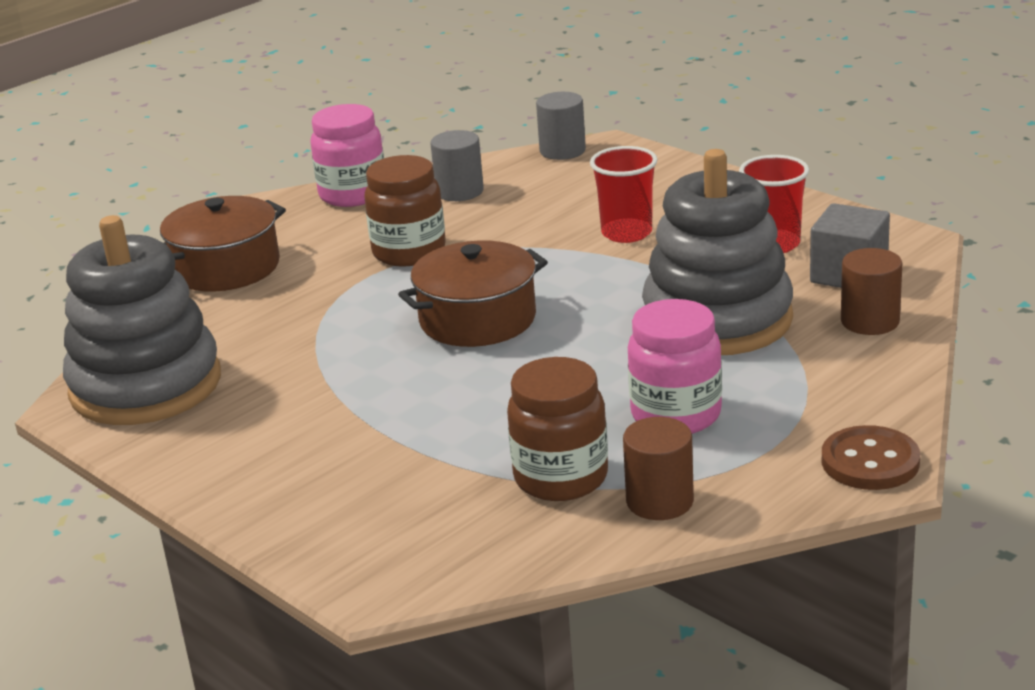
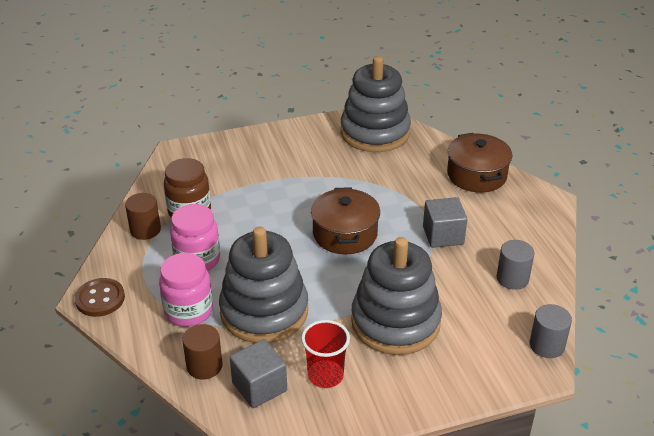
camera: 115 degrees right, 10 degrees up
(353, 194) = (541, 238): pink jar -> pink jar (189, 311)
(409, 252) = (443, 235): brown jar -> grey cube
(626, 233) = (395, 322): red cup -> grey stacking toy

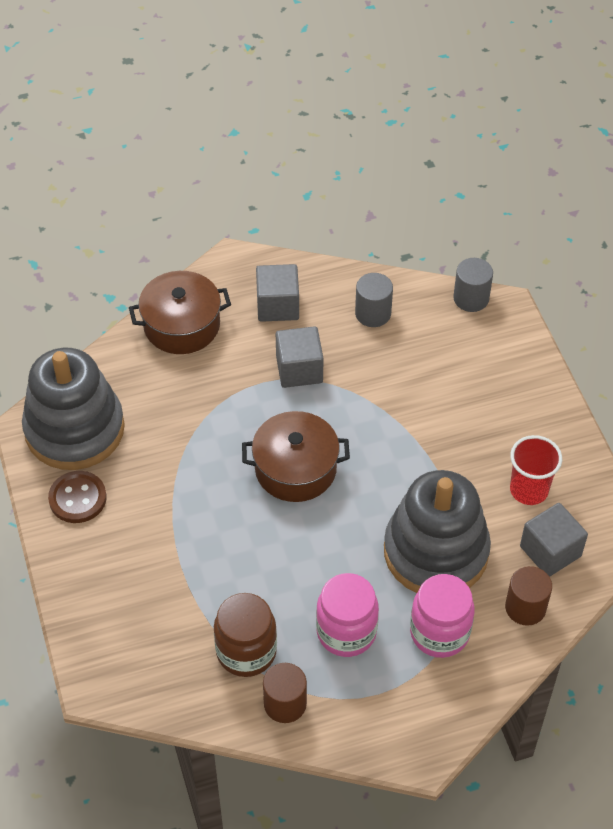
camera: 90 degrees left, 15 degrees up
(100, 299) = (422, 739): brown button -> brown button (77, 498)
(395, 322) = (446, 424): grey stacking toy -> none
(508, 223) = (277, 306): none -> grey cube

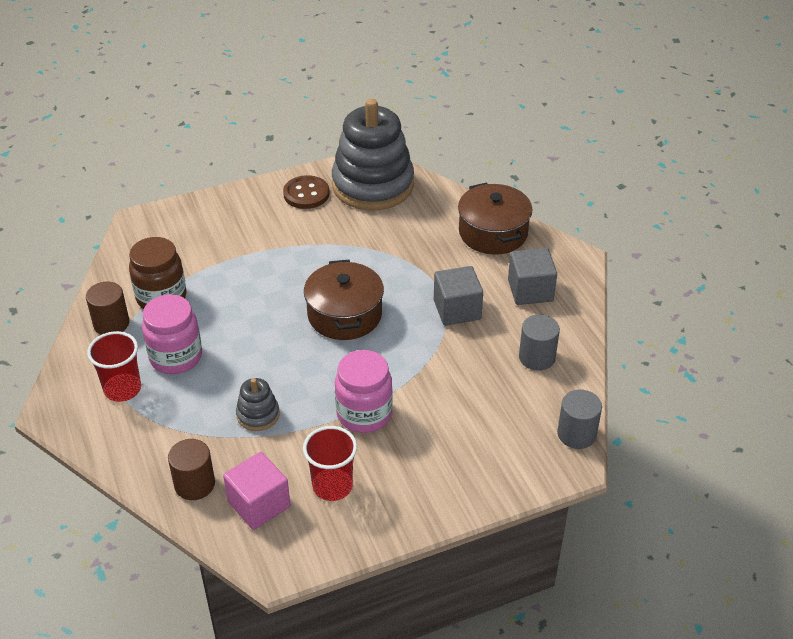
camera: 85 degrees right, 10 degrees down
(391, 684) = (122, 389): none -> red cup
(436, 552) = (258, 415): grey stacking toy -> grey stacking toy, size x0.43
(439, 632) = (171, 420): pink jar -> pink jar (364, 414)
(550, 551) = (259, 504): grey cube -> pink cube

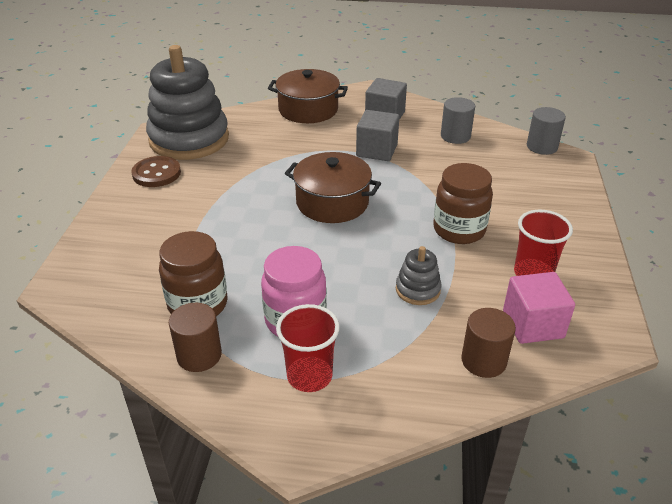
camera: 60 degrees left, 5 degrees down
(364, 414) = (459, 230): pink jar -> brown jar

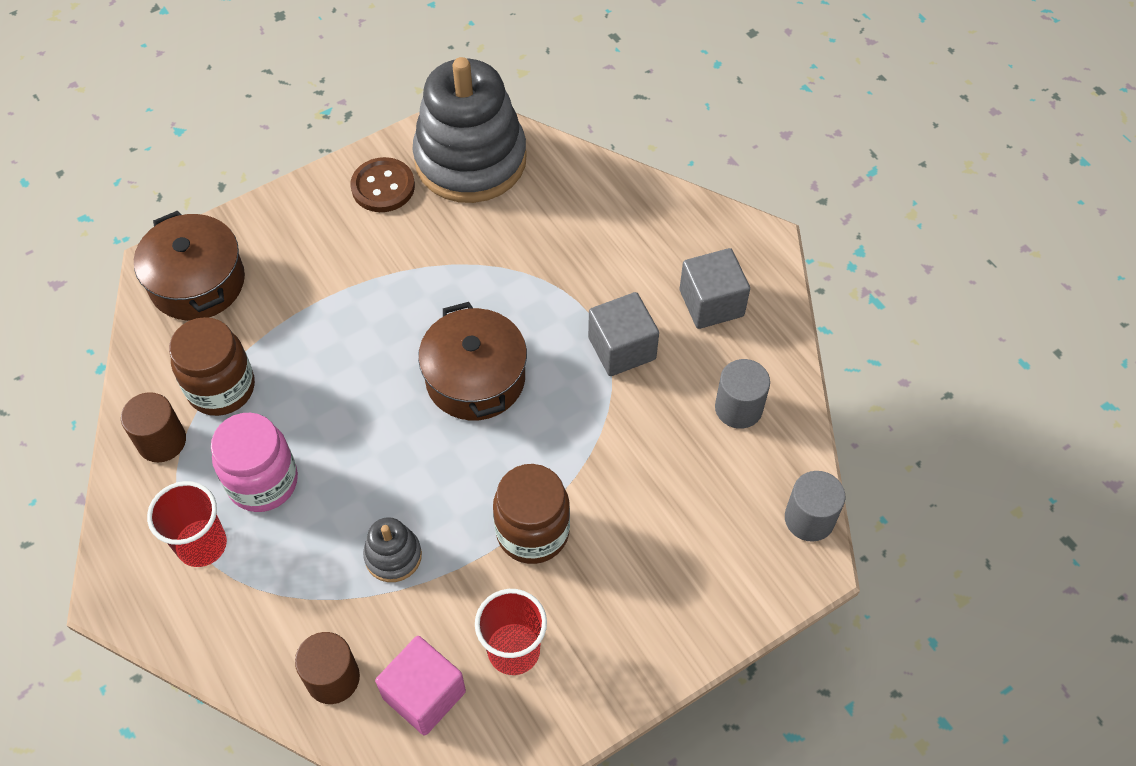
camera: 50 degrees right, 20 degrees up
(308, 109) = (646, 216): brown pot -> brown pot (197, 282)

